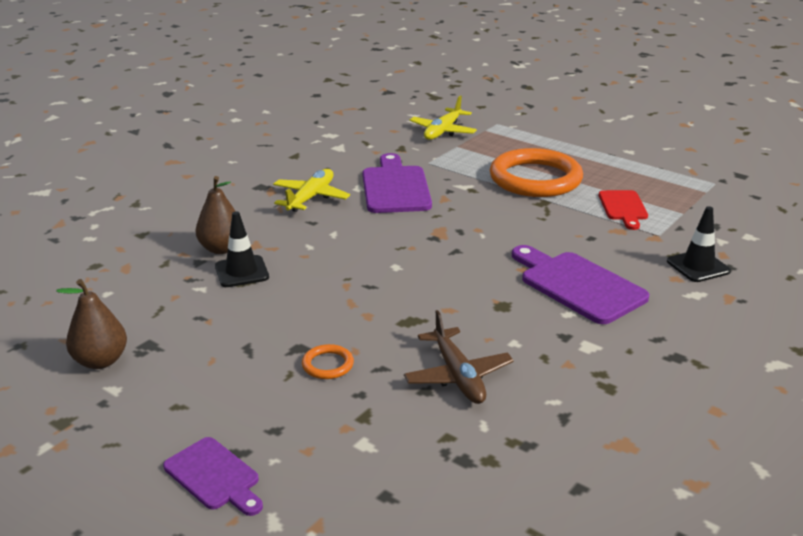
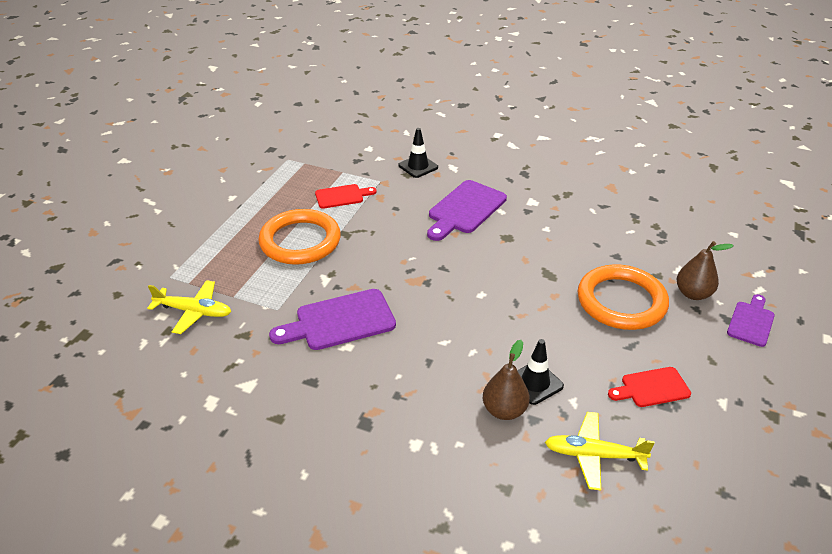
camera: 105 degrees left, 10 degrees up
(100, 361) = (702, 425): brown pear -> brown pear (693, 294)
(176, 343) = (652, 388): none -> red cutting board
(311, 198) = (380, 375): yellow plane -> yellow plane (594, 455)
(327, 365) = (621, 301): orange ring -> orange ring, size x2.49
(457, 375) = (594, 246): brown plane -> none

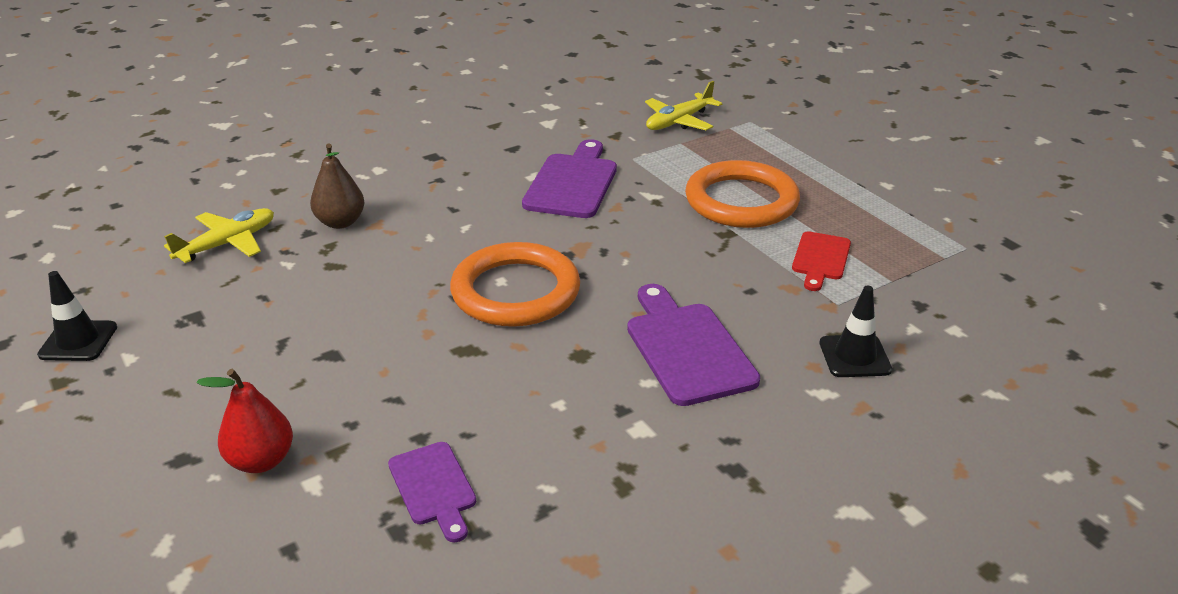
camera: 125 degrees right, 5 degrees down
(535, 383) = (340, 253): black traffic cone -> black traffic cone (78, 341)
(621, 301) = (344, 381): orange ring -> orange ring (515, 291)
(652, 388) = (220, 321): red cutting board -> none
(693, 294) = (261, 461): brown pear -> red pear
(751, 322) = (147, 478): purple cutting board -> purple cutting board (433, 487)

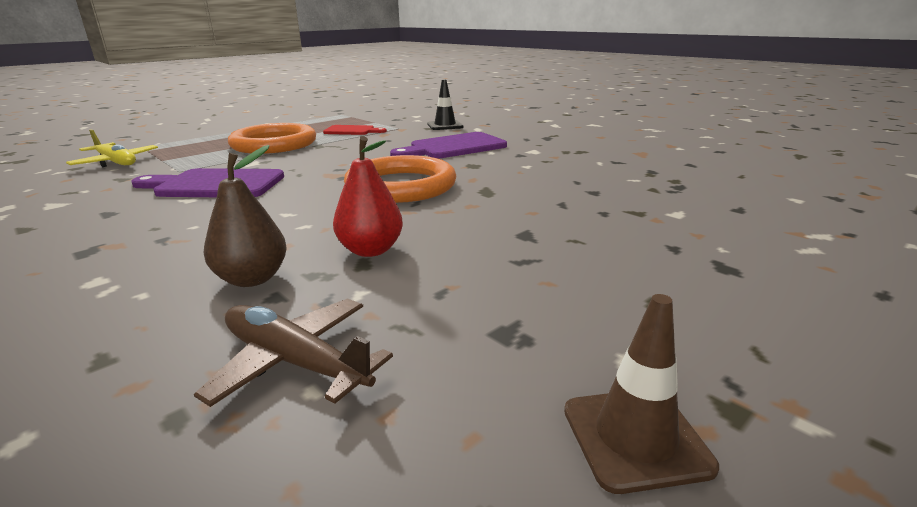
camera: 100 degrees left, 10 degrees down
(78, 341) = (635, 438): black traffic cone -> brown traffic cone
(227, 244) = (295, 362): yellow plane -> brown plane
(261, 461) = (681, 234): red pear -> red pear (371, 250)
(433, 487) = (633, 183): purple cutting board -> none

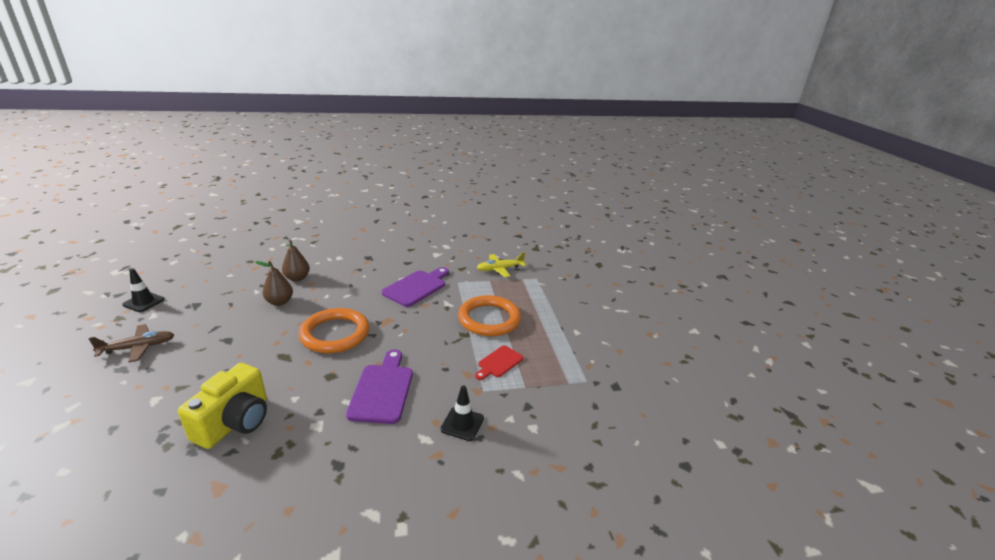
camera: 120 degrees right, 5 degrees up
(295, 362) = (243, 275): brown plane -> brown plane (138, 347)
(371, 250) = (279, 302): red pear -> brown pear
(597, 171) = (235, 422): none -> yellow camera
(635, 438) = (144, 302): brown traffic cone -> black traffic cone

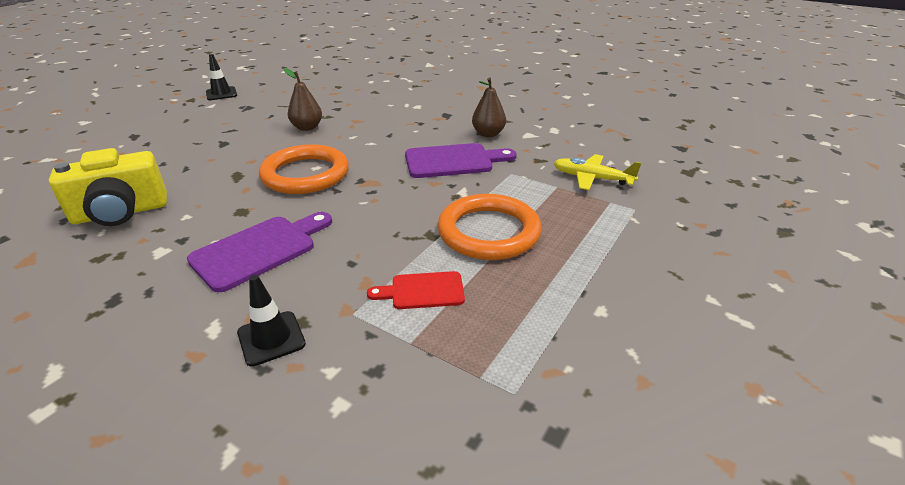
camera: 45 degrees right, 5 degrees up
(138, 347) = (166, 125): brown plane -> none
(297, 278) = (352, 112): brown pear -> brown pear (488, 134)

